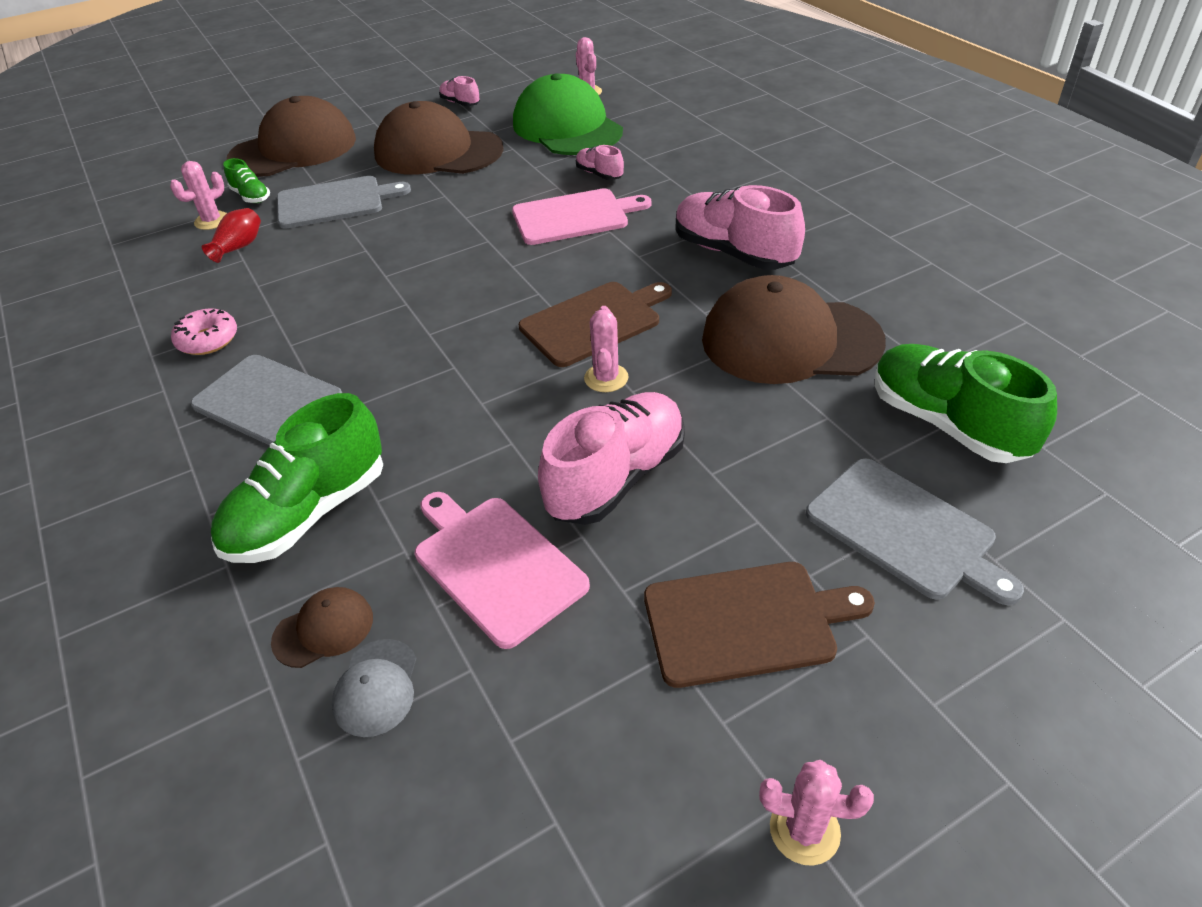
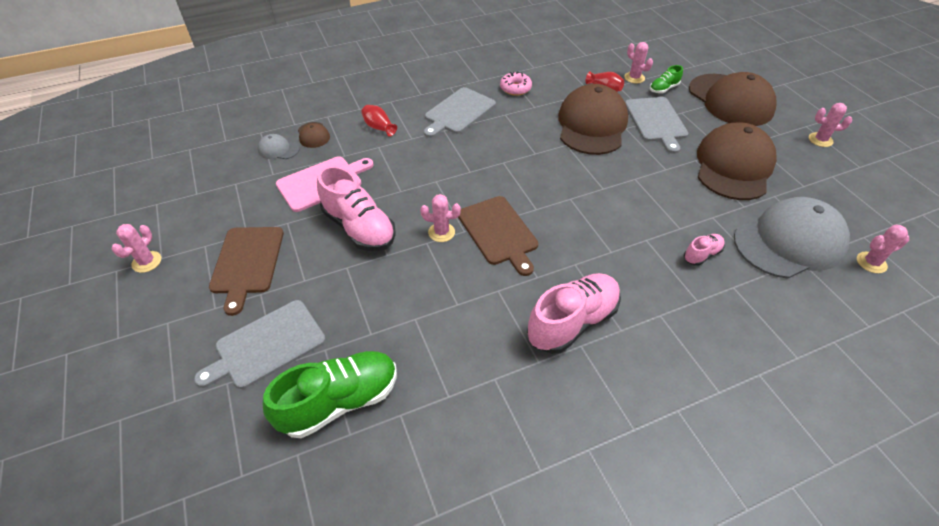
camera: 95 degrees right, 5 degrees up
(308, 513) = (379, 127): green shoe -> red vase
(388, 101) = (820, 140): none -> pink cactus
(460, 103) = (825, 179): pink shoe -> none
(567, 127) = (789, 242): green cap -> grey cap
(574, 217) = (633, 234): pink cutting board -> none
(790, 340) = (454, 333): brown cap -> brown cap (592, 125)

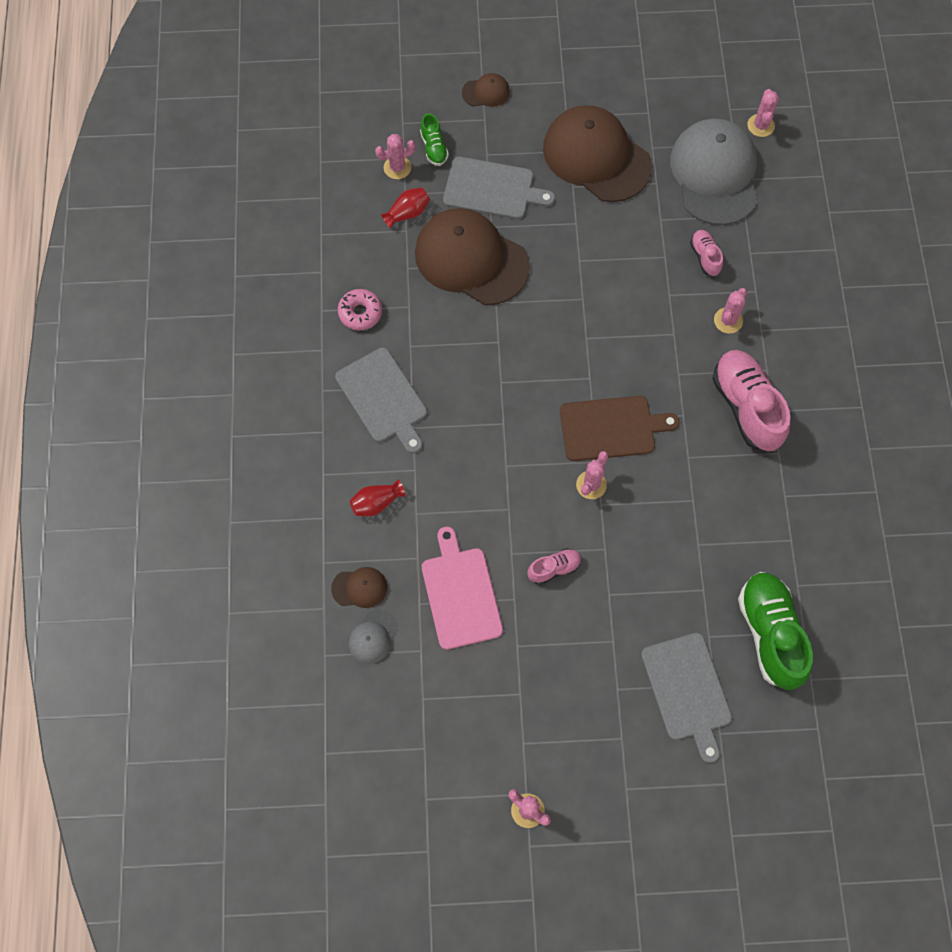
camera: 70 degrees left, 20 degrees up
(247, 263) = (567, 698): brown cutting board -> none
(359, 228) = (554, 568): pink shoe -> pink shoe, size x0.49
(730, 100) = (486, 92): brown cap -> brown cap, size x0.43
(820, 140) = (588, 51): pink cactus -> pink cactus (728, 320)

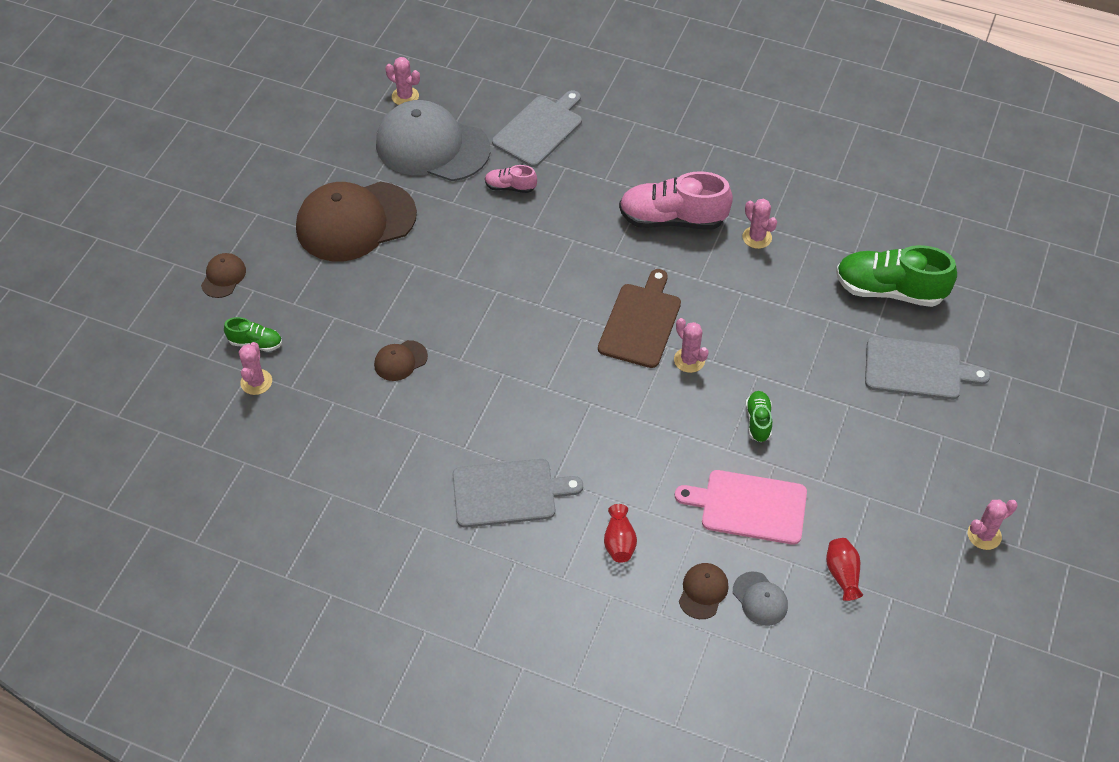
camera: 65 degrees left, 15 degrees down
(360, 313) = (401, 477): pink donut -> none
(407, 213) = (314, 393): red vase -> red vase (842, 574)
(471, 259) = (400, 361): brown cap -> brown cap, size x0.43
(492, 189) = (335, 314): grey cutting board -> grey cutting board (539, 129)
(554, 568) = (758, 421): pink shoe -> green shoe
(728, 320) = (582, 197): pink cactus -> pink cactus (757, 237)

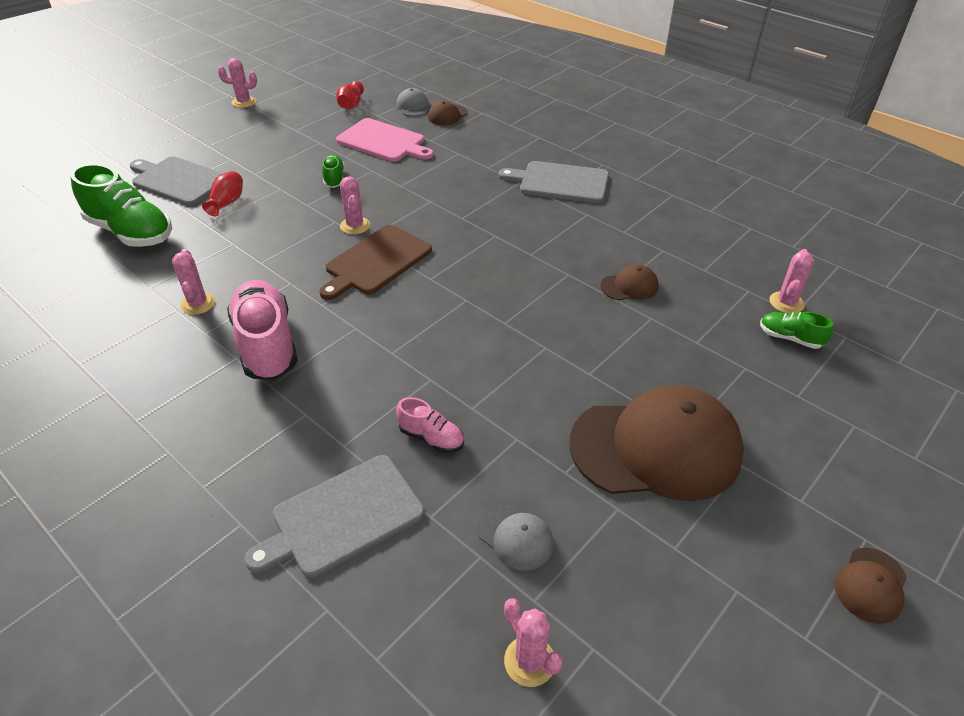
camera: 160 degrees left, 10 degrees down
(223, 277) = (840, 421): brown cap -> brown cap (870, 585)
(432, 146) = (515, 537): grey cap -> grey cap, size x0.43
(619, 542) = (489, 144): red vase -> red vase (227, 203)
(672, 219) = (267, 345): pink shoe -> pink shoe turned 135 degrees counterclockwise
(758, 421) = (334, 179): green shoe -> green shoe turned 150 degrees clockwise

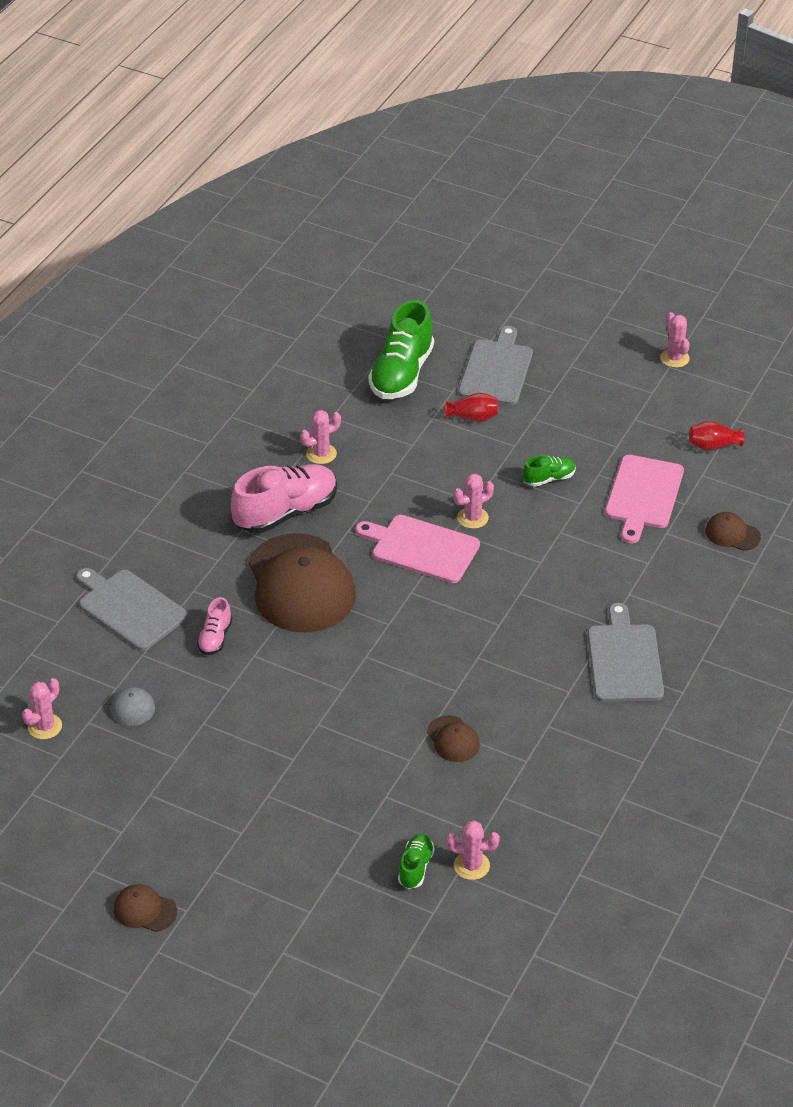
camera: 75 degrees right, 0 degrees up
(376, 261) = (421, 548): brown cutting board -> pink cutting board
(413, 106) = (739, 499): grey cap -> none
(656, 448) = (244, 776): brown cap -> brown cap (300, 584)

